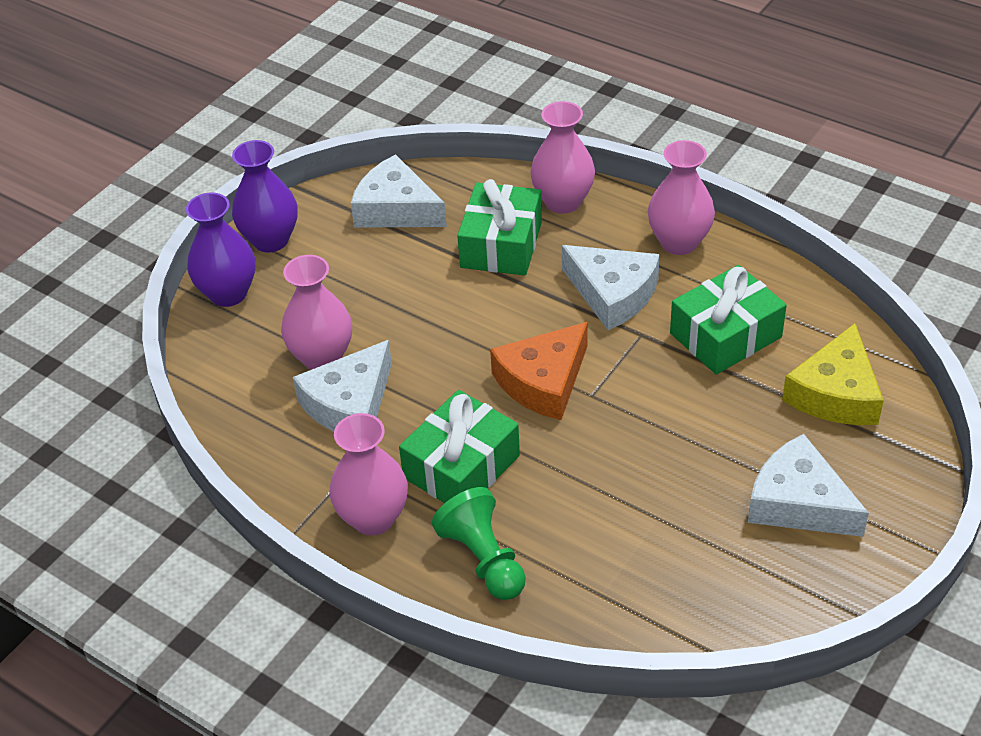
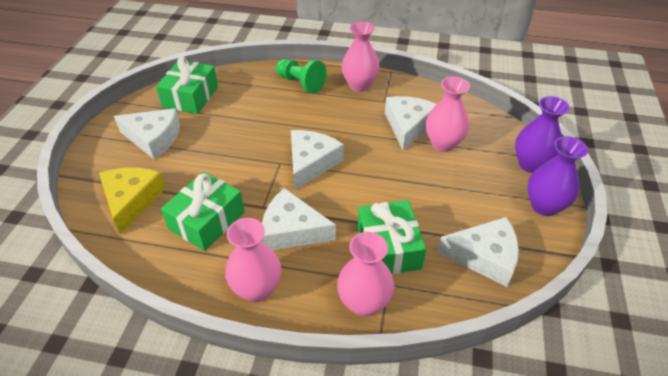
camera: 155 degrees right, 0 degrees up
(461, 466) = (332, 113): green gift -> green gift (190, 97)
(543, 381) = (311, 163): orange cheese -> white cheese

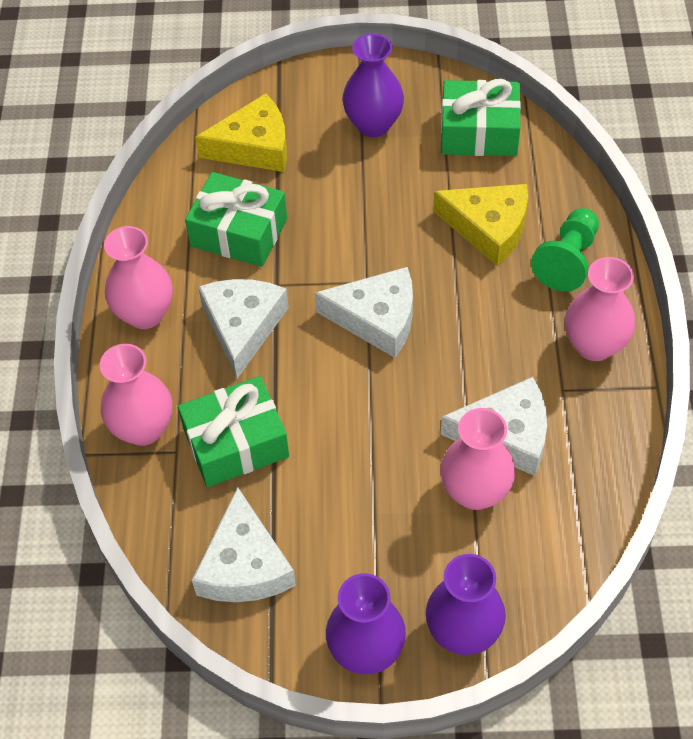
camera: 80 degrees right, 10 degrees up
(153, 138) = (373, 125): white cheese -> purple vase
(264, 106) = (488, 228): none -> yellow cheese

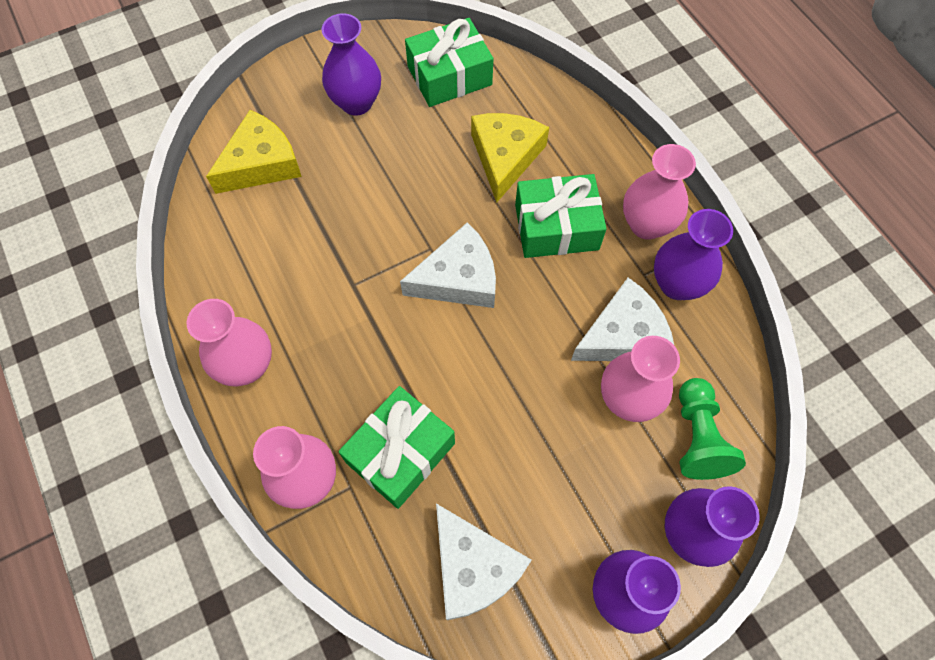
camera: 30 degrees left, 10 degrees up
(239, 232) = (292, 250): green gift -> green gift (556, 227)
(243, 326) = (345, 338): white cheese -> none
(488, 228) = (505, 157): yellow cheese -> yellow cheese turned 75 degrees counterclockwise
(567, 260) = (583, 159): green pawn -> green pawn (697, 437)
(591, 412) = (677, 284): none -> purple vase

